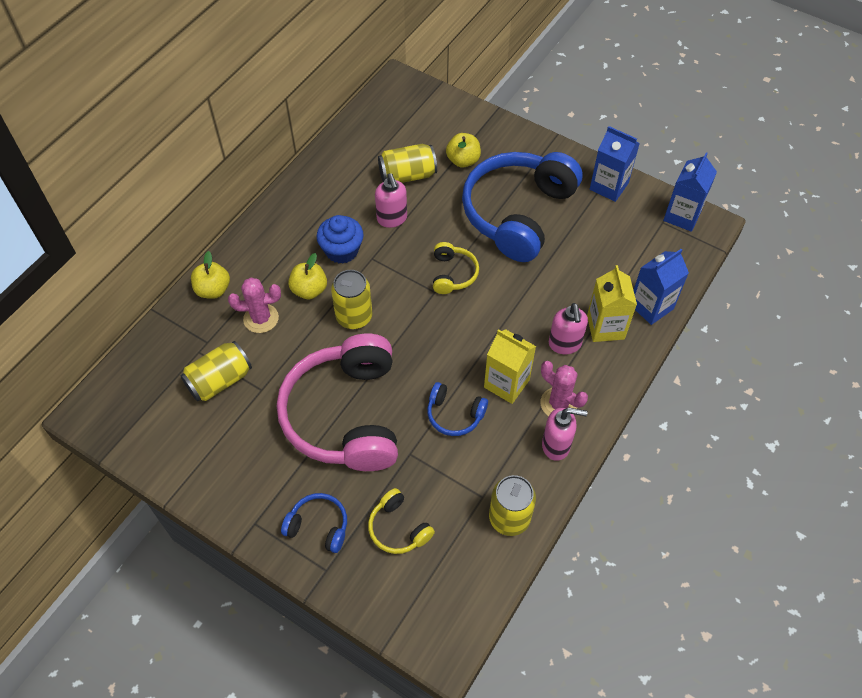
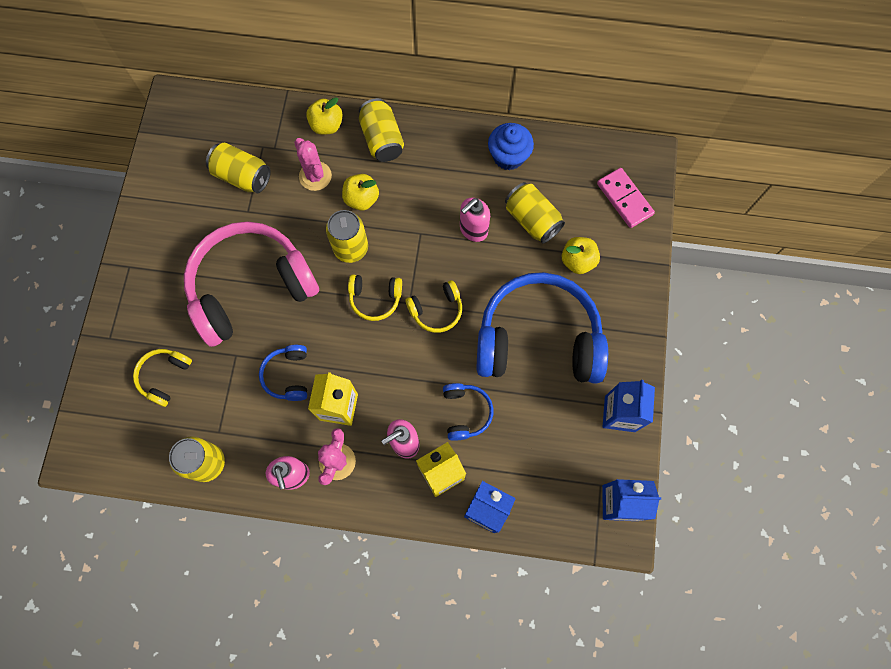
camera: 65 degrees right, 15 degrees up
(258, 252) = (382, 139): none -> yellow can
(318, 526) = (143, 315): blue headphones -> blue headphones (465, 412)
(342, 250) = (416, 205): blue cupcake -> blue cupcake (508, 156)
(415, 316) = (375, 298): none -> yellow headphones
(426, 110) = (624, 199): none -> pink domino

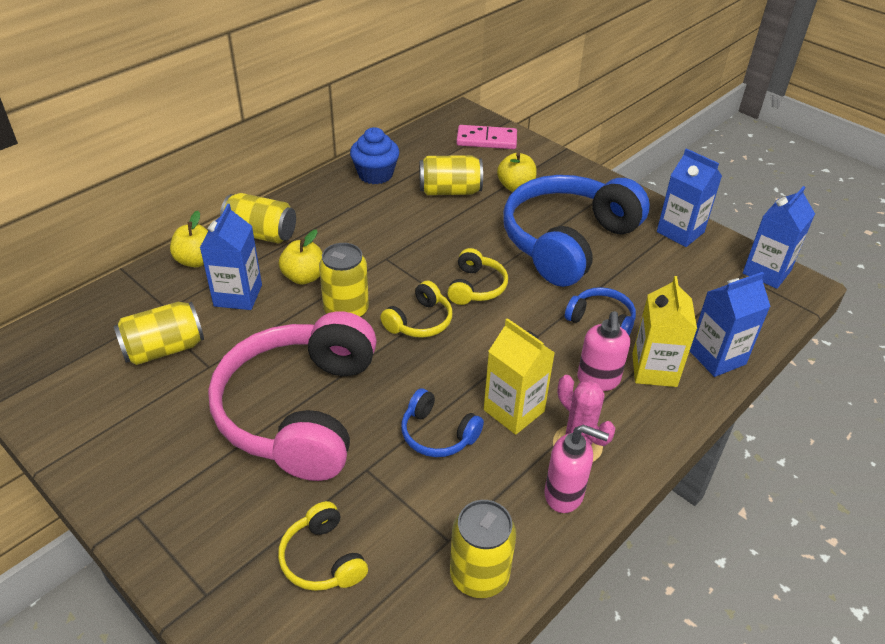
camera: 55 degrees left, 30 degrees down
(315, 176) = (238, 295): pink cactus -> blue carton
(473, 230) = (420, 226): pink soap dispenser -> none

